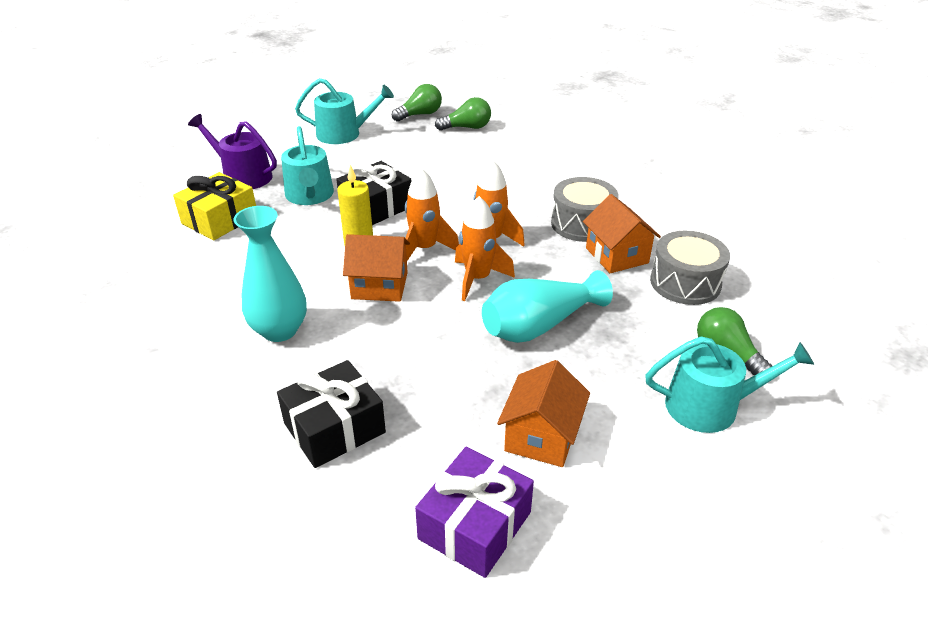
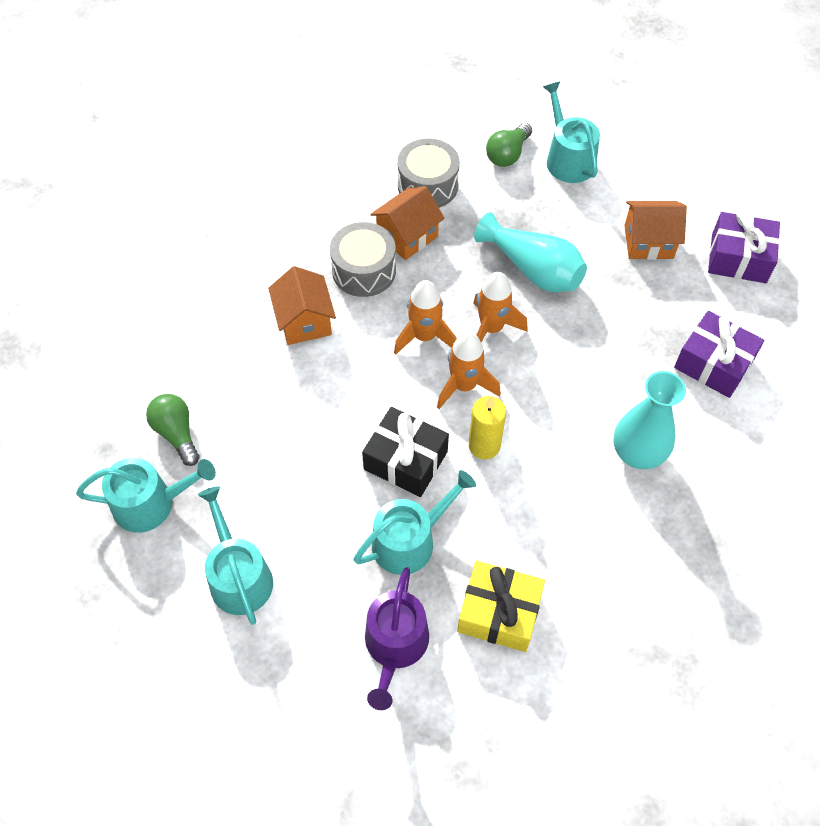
camera: 110 degrees left, 20 degrees up
(334, 428) = (713, 364): black gift -> purple gift
(379, 285) = (538, 401): orange house -> orange house (304, 321)
(420, 115) = (151, 503): green light bulb -> turquoise watering can

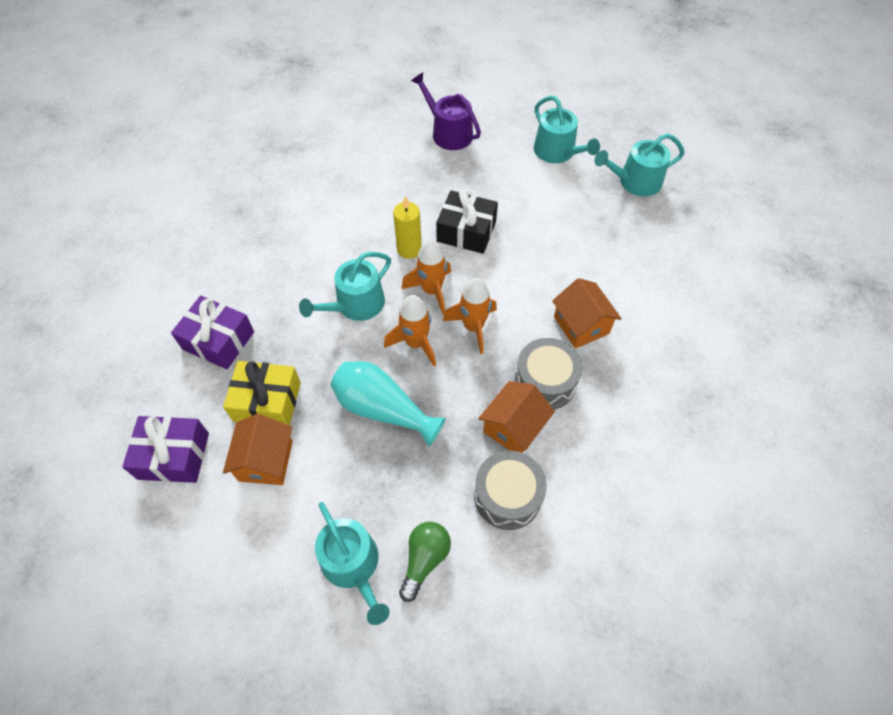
camera: 170 degrees right, 0 degrees up
(177, 433) = (641, 225): green light bulb -> none
(395, 646) = (448, 132): purple watering can -> purple watering can turned 45 degrees counterclockwise
(410, 540) = (451, 185): turquoise watering can -> turquoise watering can (355, 305)
(499, 613) = (386, 155): yellow gift -> yellow gift (267, 401)
(637, 453) = (290, 260): turquoise vase -> none
(648, 242) = (266, 461): orange house -> orange house turned 75 degrees counterclockwise

